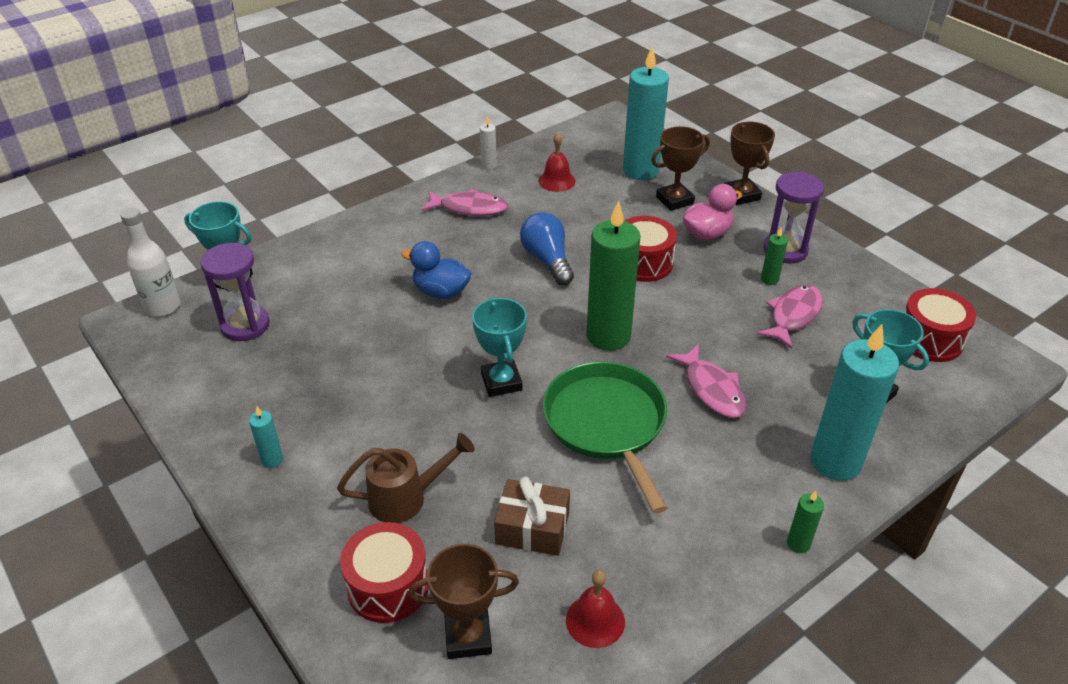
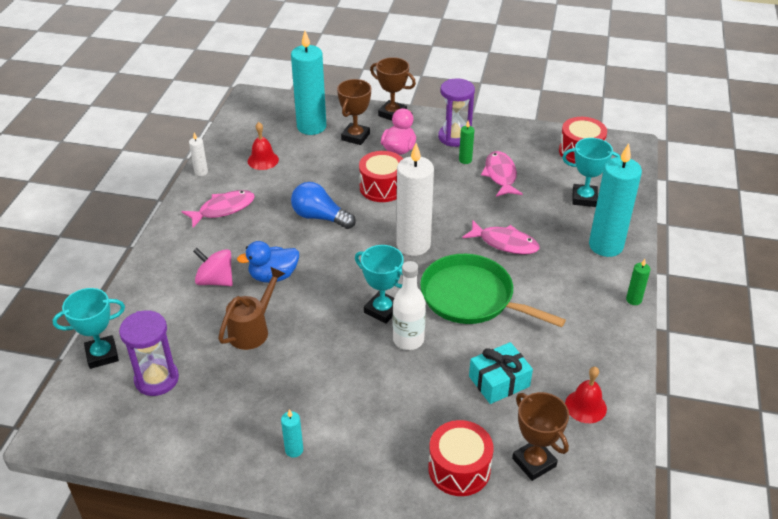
camera: 40 degrees left, 0 degrees up
(163, 307) = (69, 406): white bottle -> white bottle (408, 340)
(388, 268) = (215, 280): none -> pink spinning top
(406, 498) = (408, 414): brown watering can -> brown watering can (252, 329)
(468, 637) = (534, 462): brown trophy -> brown trophy turned 75 degrees counterclockwise
(532, 528) = (499, 381): brown gift -> turquoise gift
(608, 336) = (413, 245): green candle -> white candle

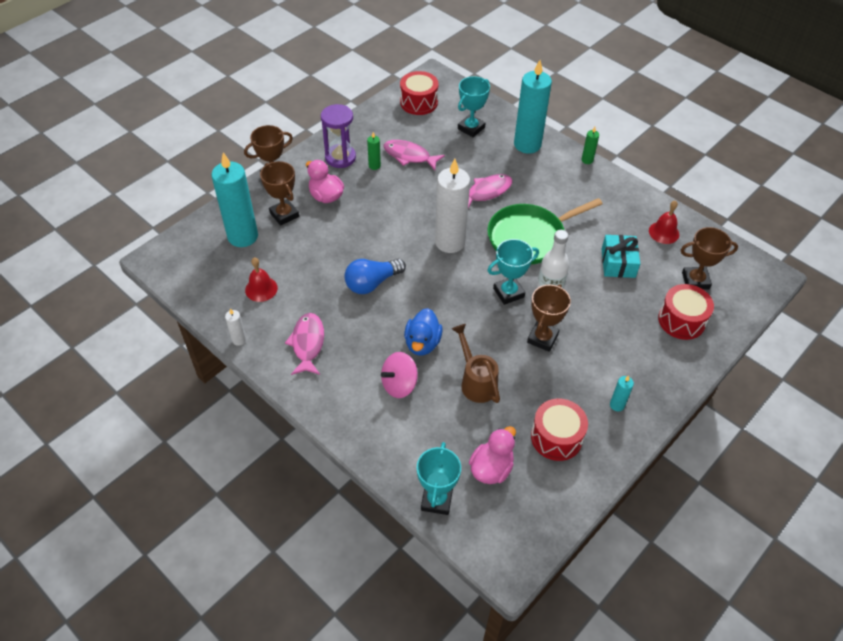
camera: 60 degrees left, 10 degrees up
(157, 379) = (491, 468): purple hourglass -> pink duck
(341, 357) = (542, 338): none -> brown trophy
(382, 187) = (366, 228): red drum -> red drum (556, 437)

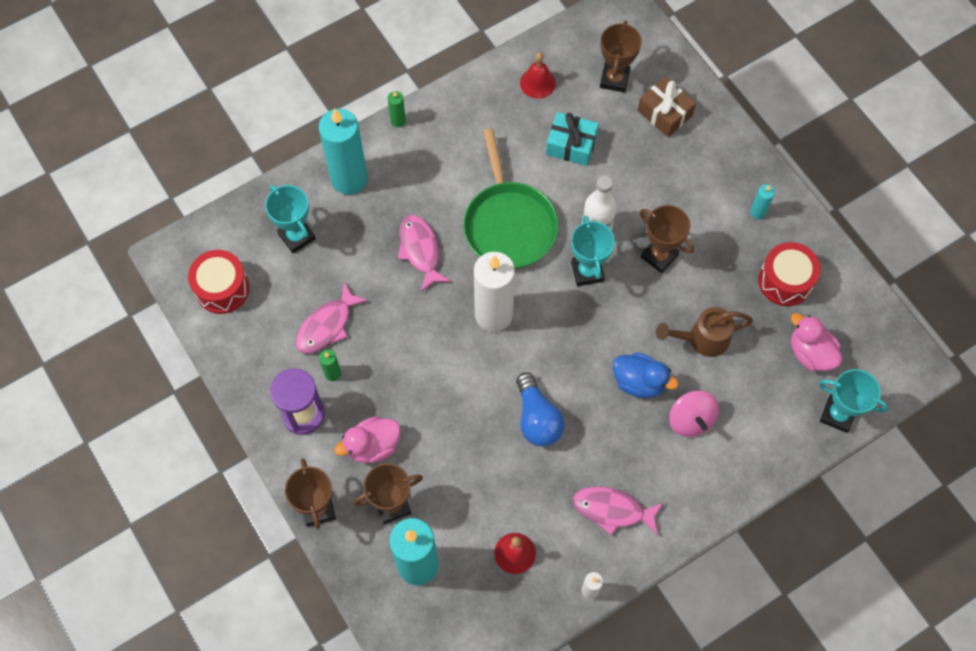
camera: 75 degrees left, 15 degrees up
(681, 320) = (665, 113): red drum -> brown gift

